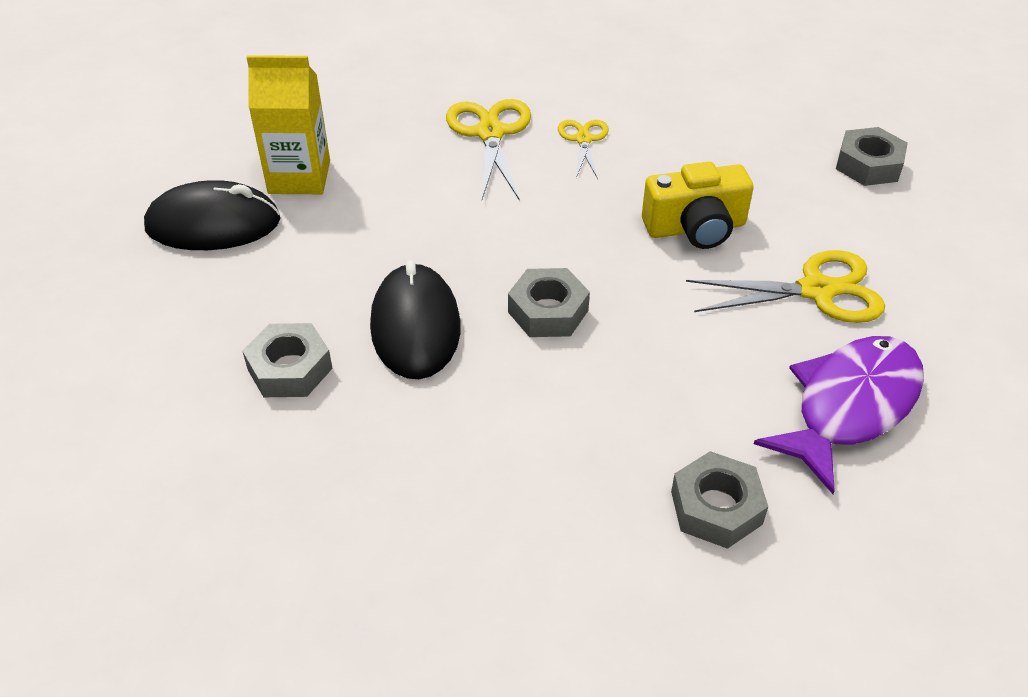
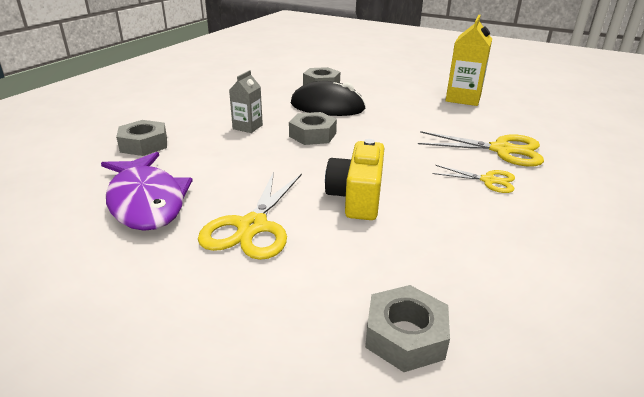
camera: 110 degrees right, 15 degrees down
(213, 224) = (429, 81): black mouse -> none
(565, 400) = (247, 127): none -> grey carton

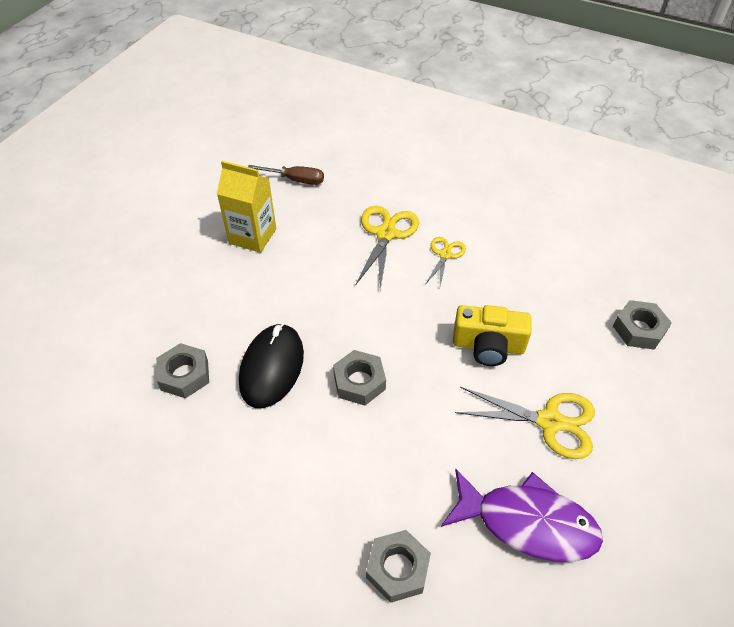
camera: 90 degrees left, 20 degrees up
(146, 201) = (527, 523): purple fish -> purple fish turned 45 degrees clockwise
(247, 127) = (338, 452): grey carton -> none
(549, 112) = (295, 180): none -> brown screwdriver

